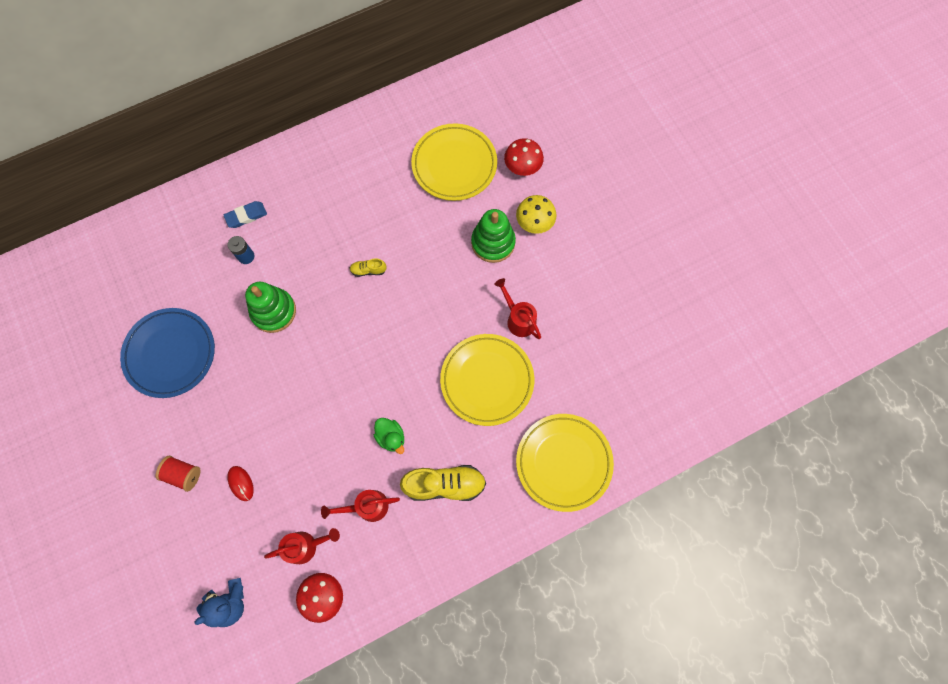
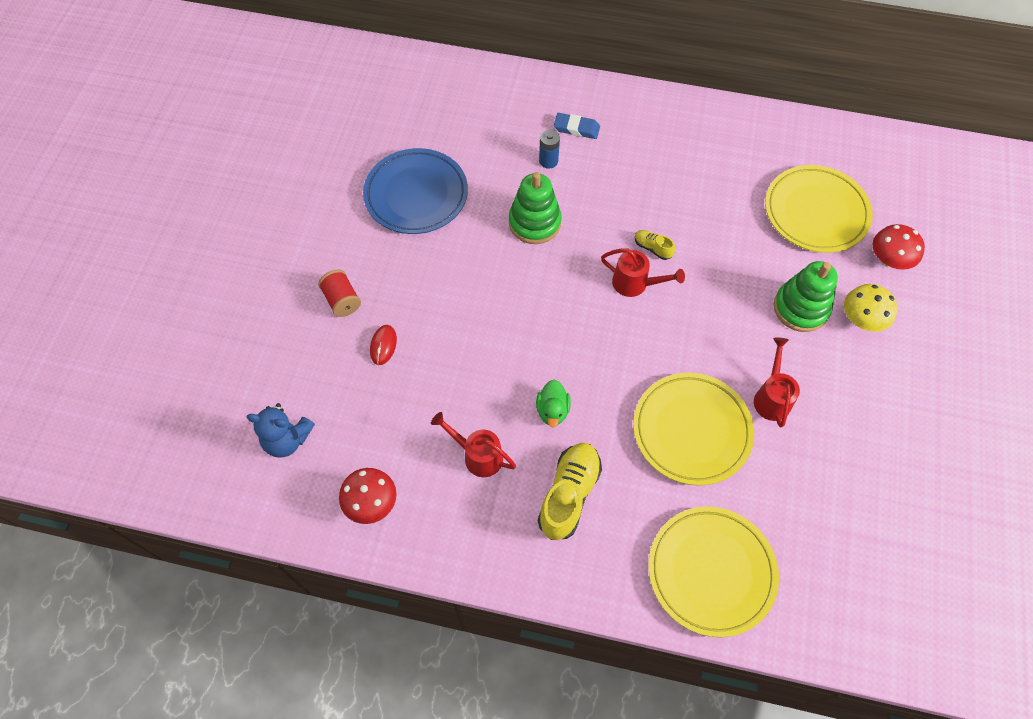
camera: 40 degrees right, 10 degrees down
(306, 546) = (393, 445): red watering can -> red watering can (635, 284)
(444, 484) = (569, 495): yellow shoe -> yellow shoe turned 105 degrees counterclockwise

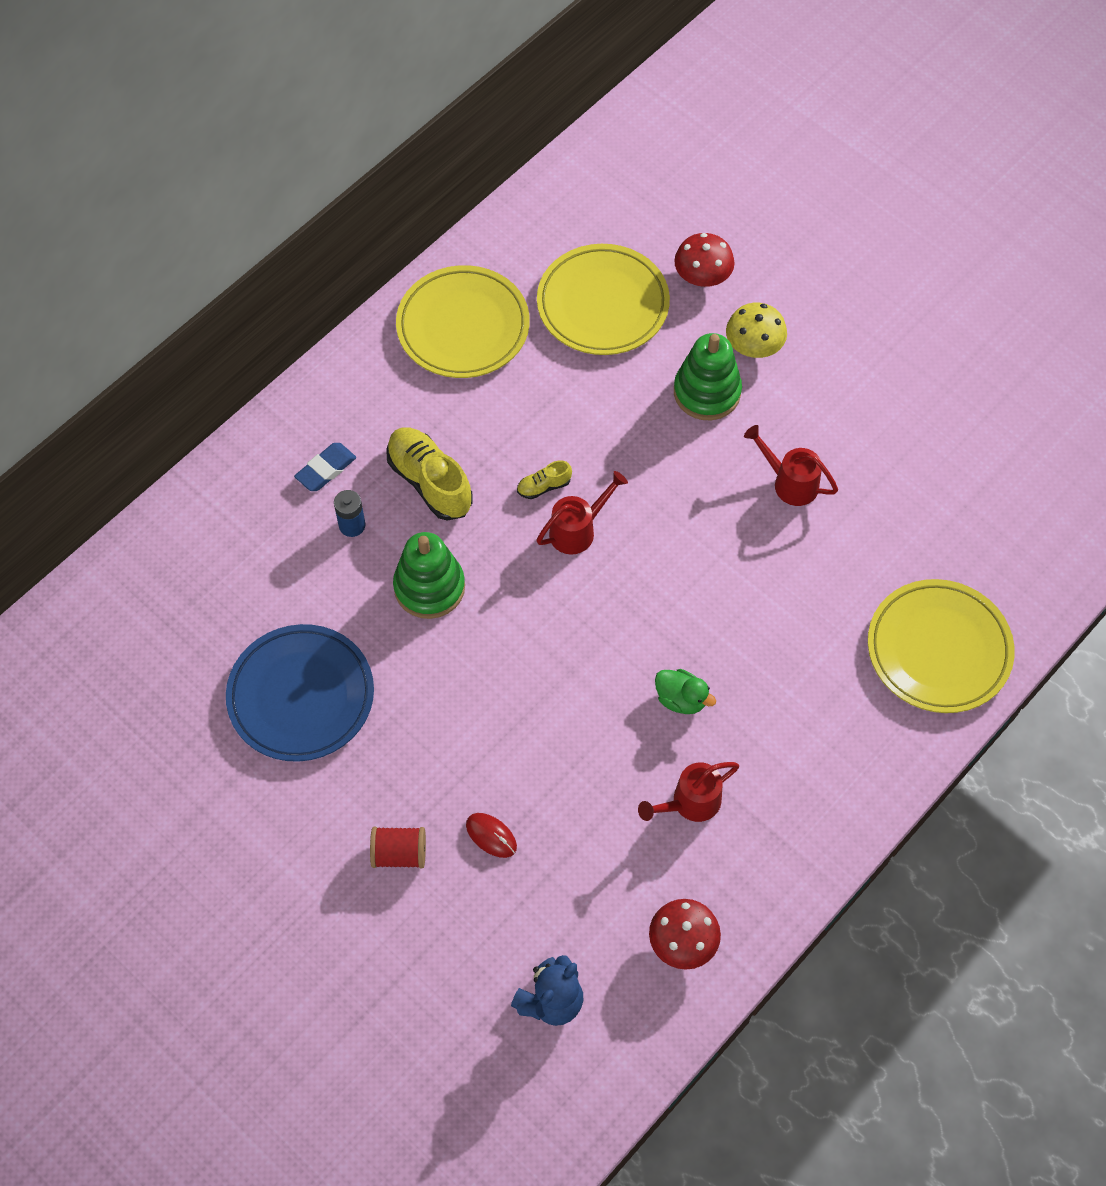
camera: 60 degrees left, 0 degrees up
(569, 495) = (786, 735): yellow shoe -> yellow shoe (430, 482)
(691, 430) = (783, 578): yellow plate -> yellow plate (463, 327)

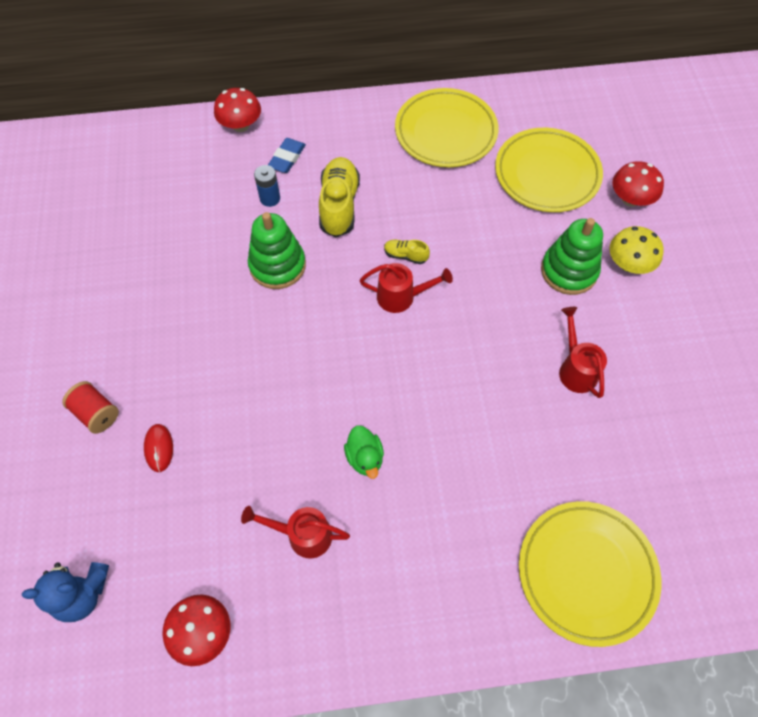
camera: 40 degrees right, 0 degrees up
(238, 468) = (241, 125): none -> red mushroom
(301, 696) = (142, 274): blue plate -> none
(326, 469) = (287, 158): blue eraser -> blue eraser turned 60 degrees counterclockwise

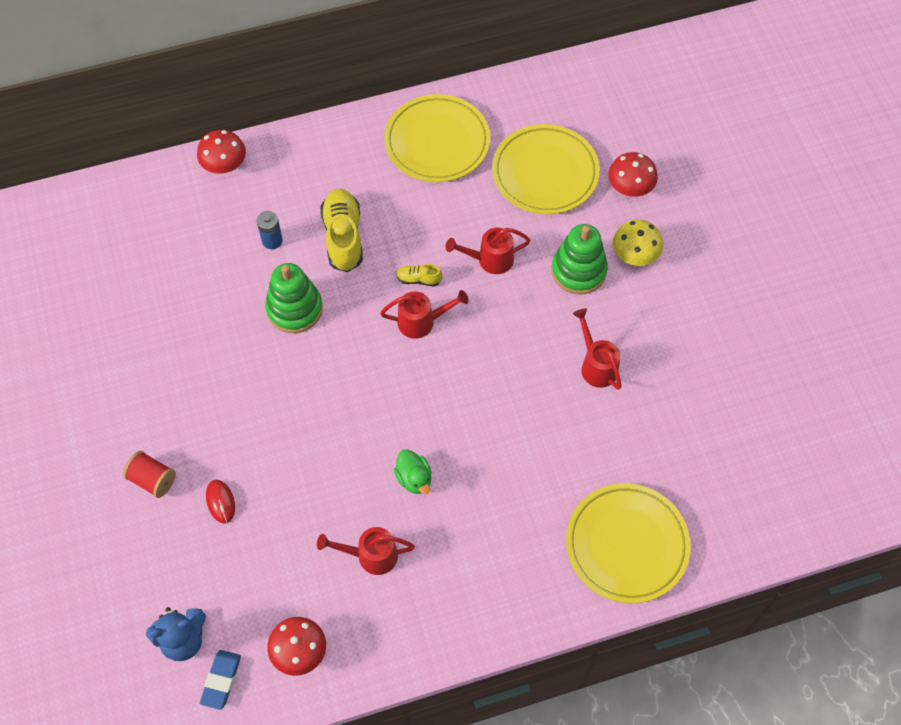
camera: 10 degrees left, 0 degrees up
(287, 158) = (280, 194): blue eraser -> blue eraser (221, 680)
(480, 247) = (490, 260): none -> red watering can

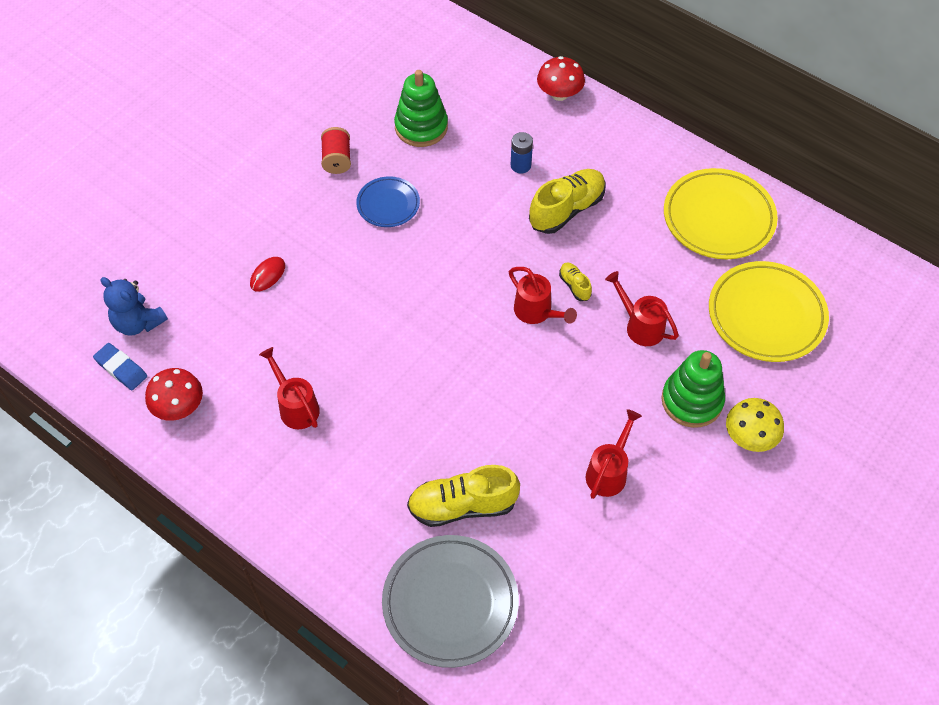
camera: 55 degrees right, 5 degrees down
(152, 479) = (254, 221): red spool -> red spool (337, 159)
(221, 680) = (121, 369): blue eraser -> blue eraser turned 60 degrees clockwise
(226, 363) = (388, 204): none -> blue plate
(294, 309) = (472, 218): green stacking toy -> green stacking toy (421, 127)
(414, 478) = (388, 395): green duck -> none
(552, 485) = (462, 506): none -> yellow shoe
(626, 545) = (450, 603): yellow plate -> grey plate
(630, 188) = (817, 391): red mushroom -> none

